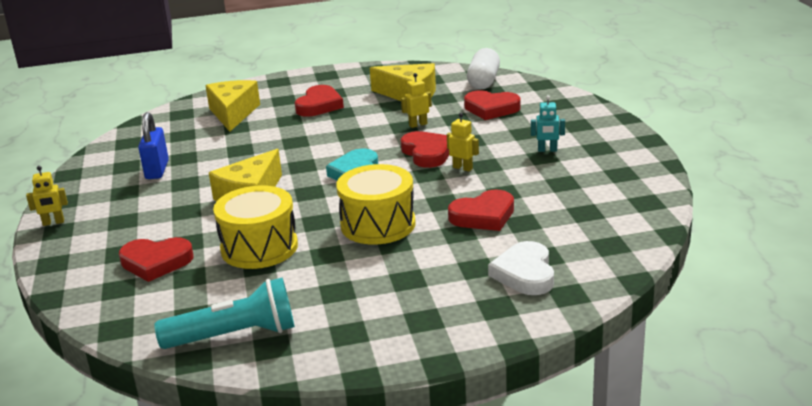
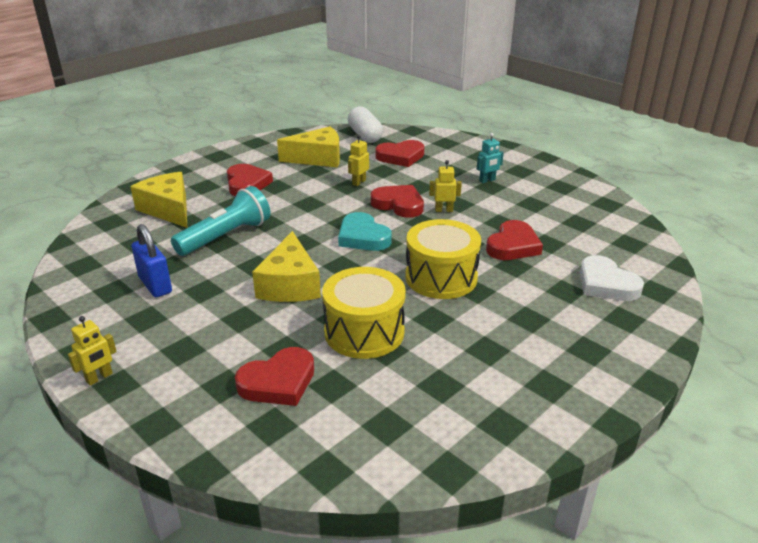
camera: 35 degrees left, 5 degrees up
(234, 336) = (456, 428): turquoise flashlight -> turquoise flashlight (226, 236)

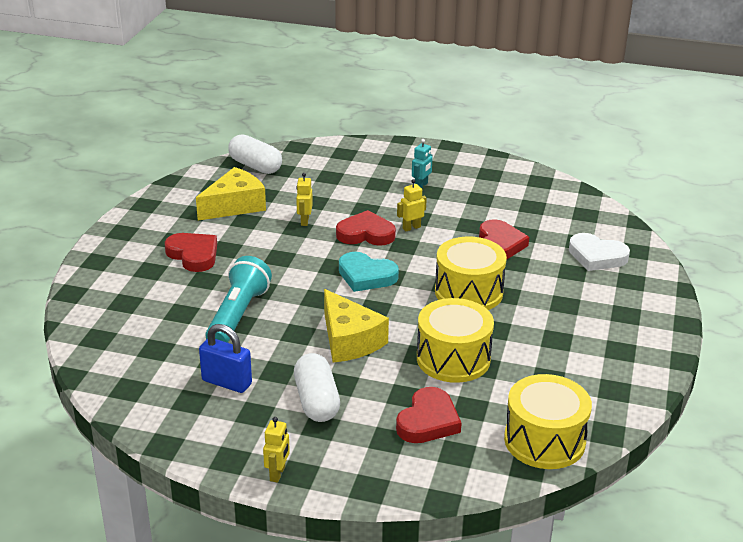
camera: 30 degrees left, 0 degrees up
(168, 209) = (144, 306): yellow cheese -> none
(204, 326) = (316, 401): none -> white capsule
(371, 450) = (544, 440): none -> yellow drum
(400, 157) = (316, 181): red heart -> none

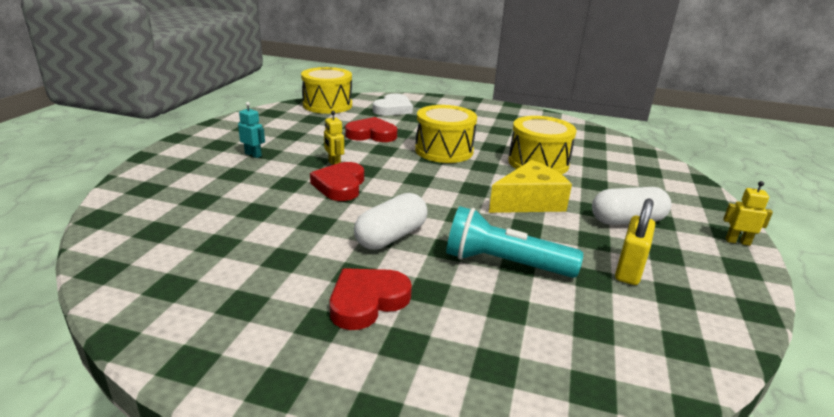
camera: 90 degrees left, 5 degrees down
(227, 382) = (629, 270): blue padlock -> yellow padlock
(235, 205) = (240, 267): yellow cheese -> none
(255, 166) = (130, 250): white capsule -> white capsule (391, 236)
(304, 221) = (302, 217): yellow robot -> none
(366, 276) = (420, 189): turquoise heart -> none
(428, 421) = (621, 177): red heart -> none
(544, 440) = (615, 144): yellow drum -> yellow drum (327, 105)

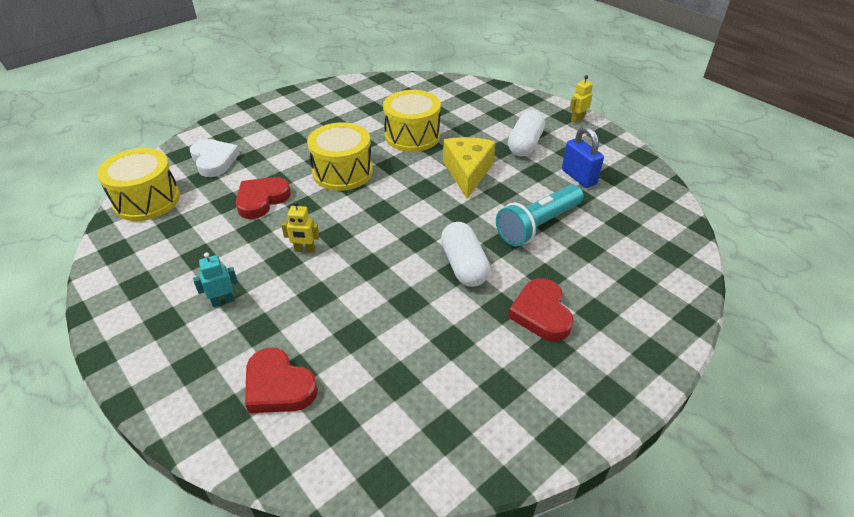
camera: 55 degrees left, 15 degrees up
(340, 185) = (352, 262): red heart -> red heart (278, 386)
(629, 270) = (578, 177): yellow padlock -> blue padlock

